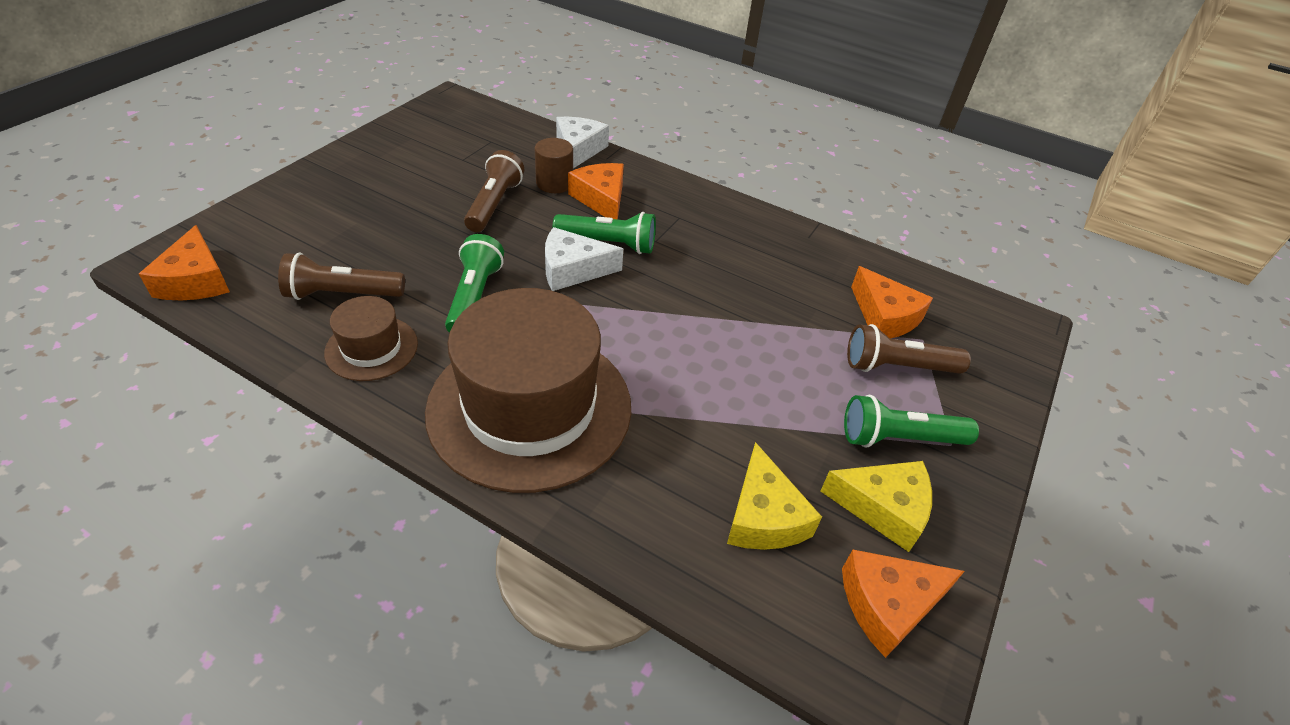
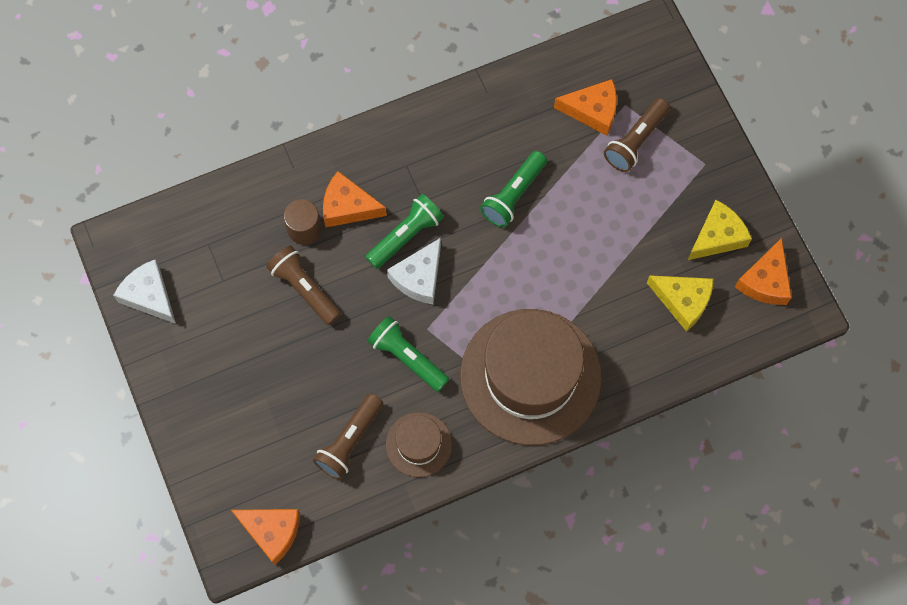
camera: 50 degrees left, 25 degrees up
(578, 150) = (267, 182): white cheese -> white cheese (149, 296)
(899, 438) = (683, 188): green flashlight -> green flashlight (513, 195)

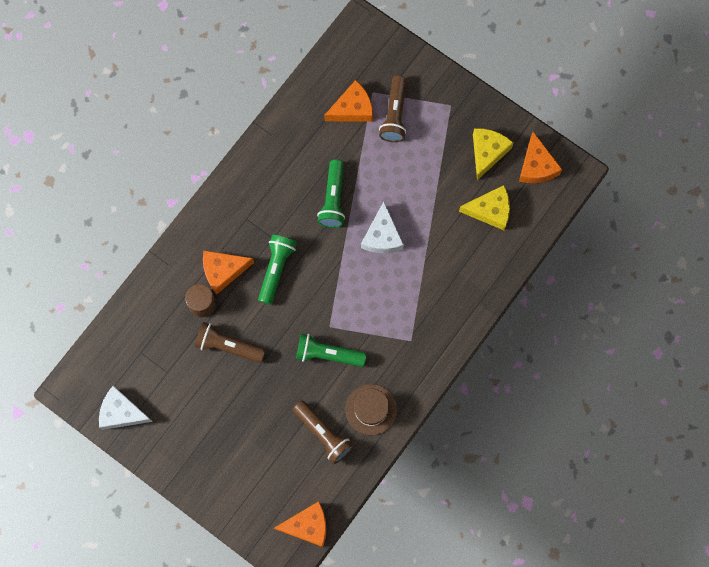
camera: 30 degrees left, 5 degrees up
(350, 441) = (323, 434): brown flashlight -> brown flashlight turned 45 degrees counterclockwise
(419, 277) = (303, 294): white cheese -> white cheese (382, 236)
(530, 376) = (418, 320): brown hat -> none

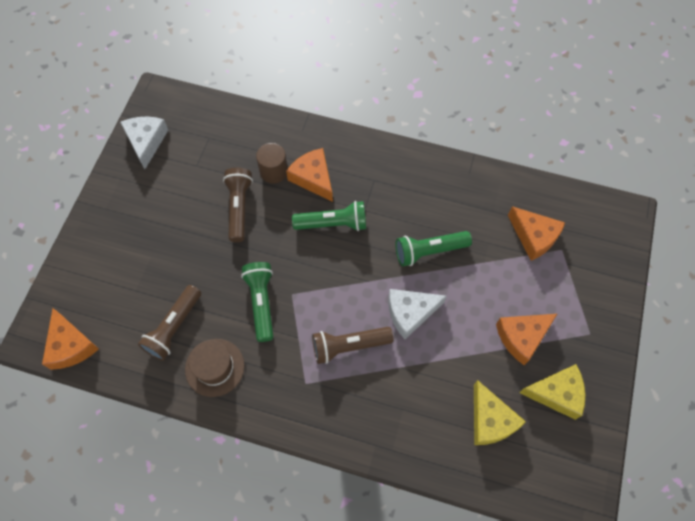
camera: 70 degrees right, 10 degrees down
(394, 114) = (549, 279): brown flashlight -> brown flashlight (349, 346)
(536, 166) = (568, 457): orange cheese -> orange cheese (522, 337)

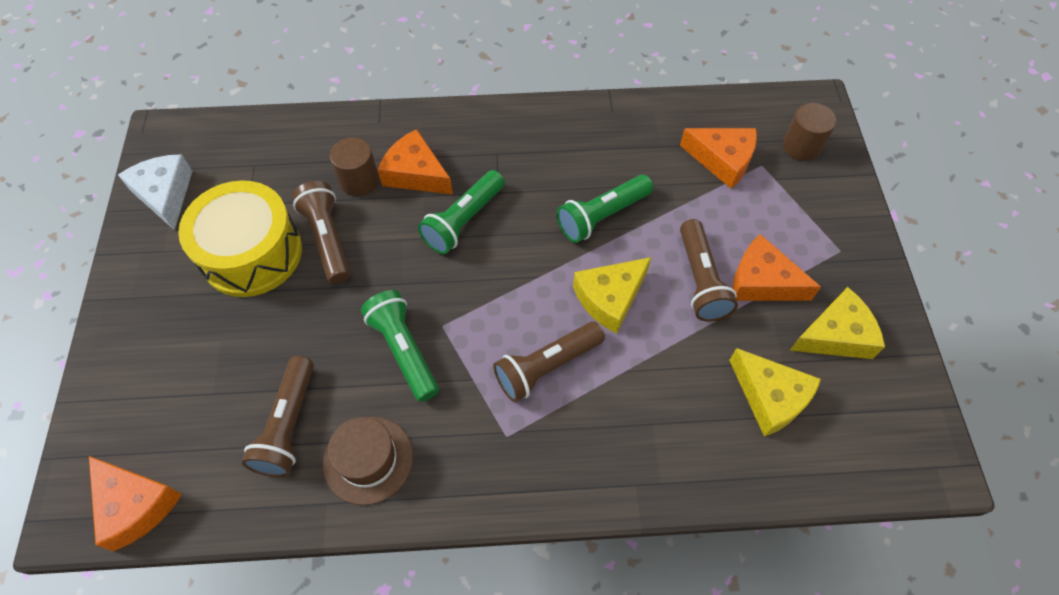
camera: 20 degrees left, 5 degrees down
(188, 202) = (252, 253): none -> yellow drum
(333, 224) = (463, 221): green flashlight -> green flashlight turned 150 degrees clockwise
(410, 313) = (610, 298): white cheese -> yellow cheese
(478, 321) = (700, 280): none -> brown flashlight
(522, 337) = (762, 281): orange cheese -> orange cheese turned 75 degrees clockwise
(598, 244) = (801, 146): none -> brown cylinder

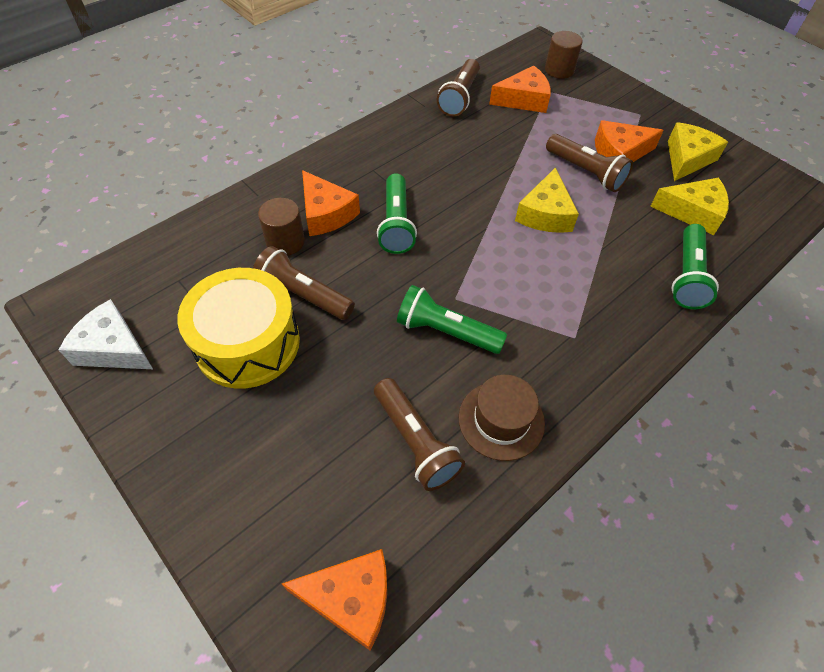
camera: 40 degrees left, 5 degrees down
(415, 174) = (326, 213): orange cheese -> orange cheese turned 120 degrees counterclockwise
(547, 367) = (552, 278): brown flashlight -> brown flashlight (459, 97)
(602, 216) = (487, 169): green flashlight -> green flashlight (687, 276)

